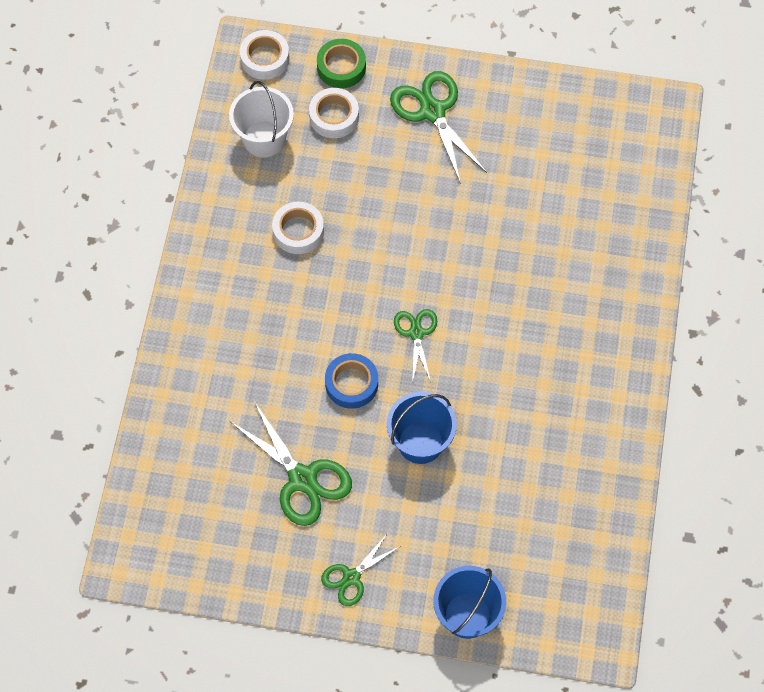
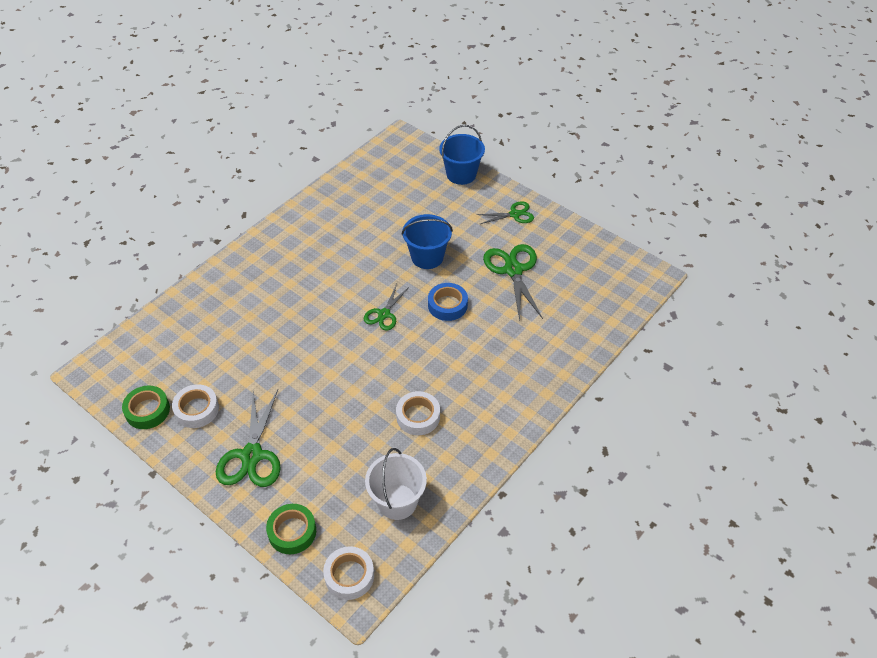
camera: 150 degrees left, 15 degrees down
(334, 116) = (329, 491): white tape -> white tape (196, 409)
(570, 101) = (147, 410): none -> green tape

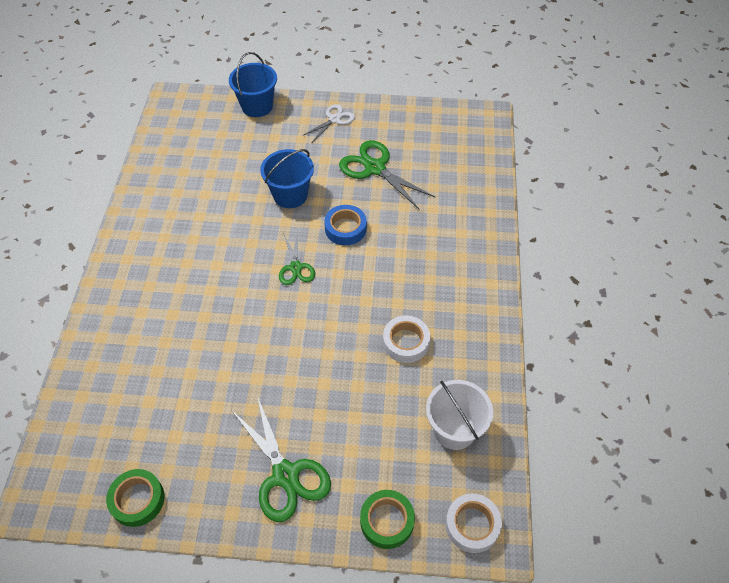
camera: 35 degrees left, 5 degrees up
(196, 409) = (190, 466): white tape -> none
(514, 214) = (334, 119): green scissors -> white scissors

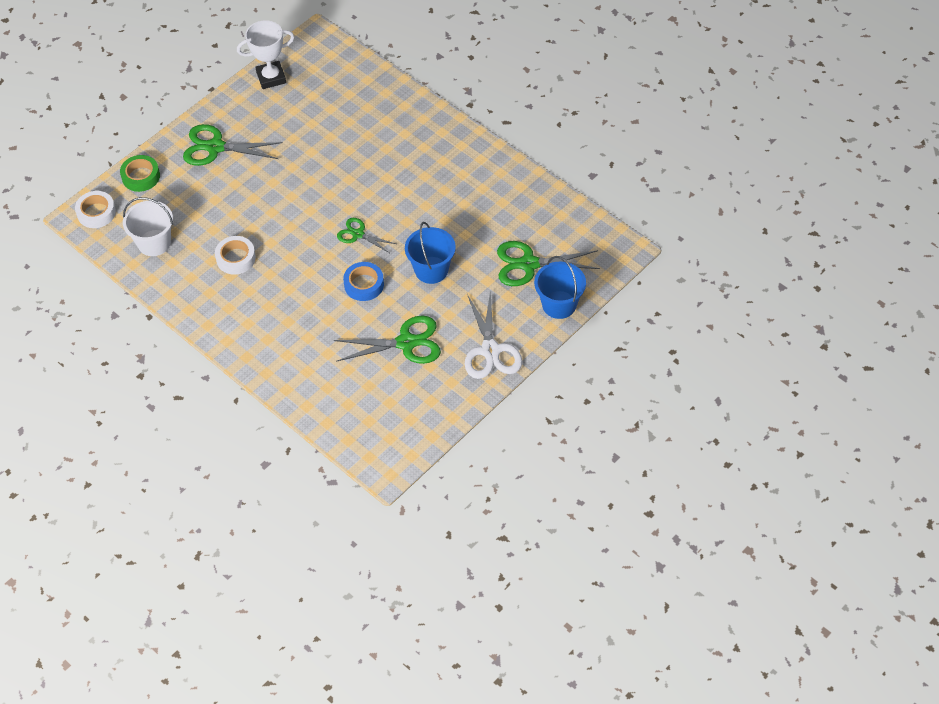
camera: 130 degrees right, 0 degrees up
(137, 500) = (271, 77): green tape -> white trophy
(232, 141) = (529, 264): none -> green scissors
(334, 119) = (490, 350): white scissors -> white scissors, size x1.68

